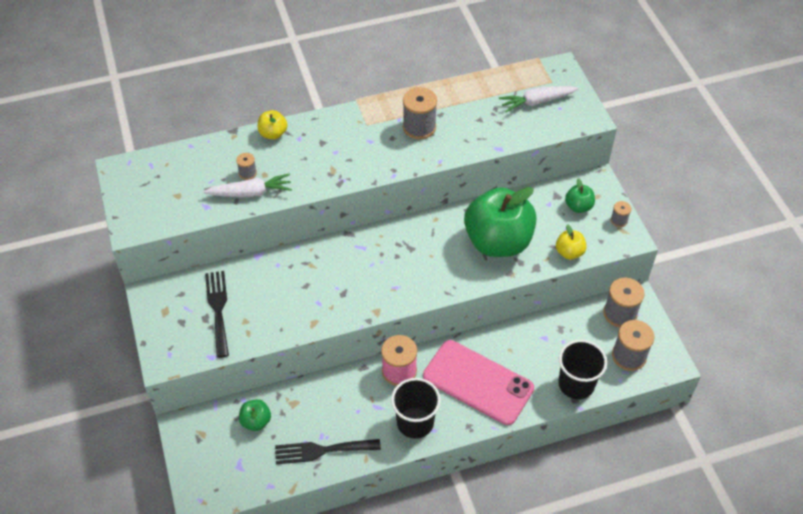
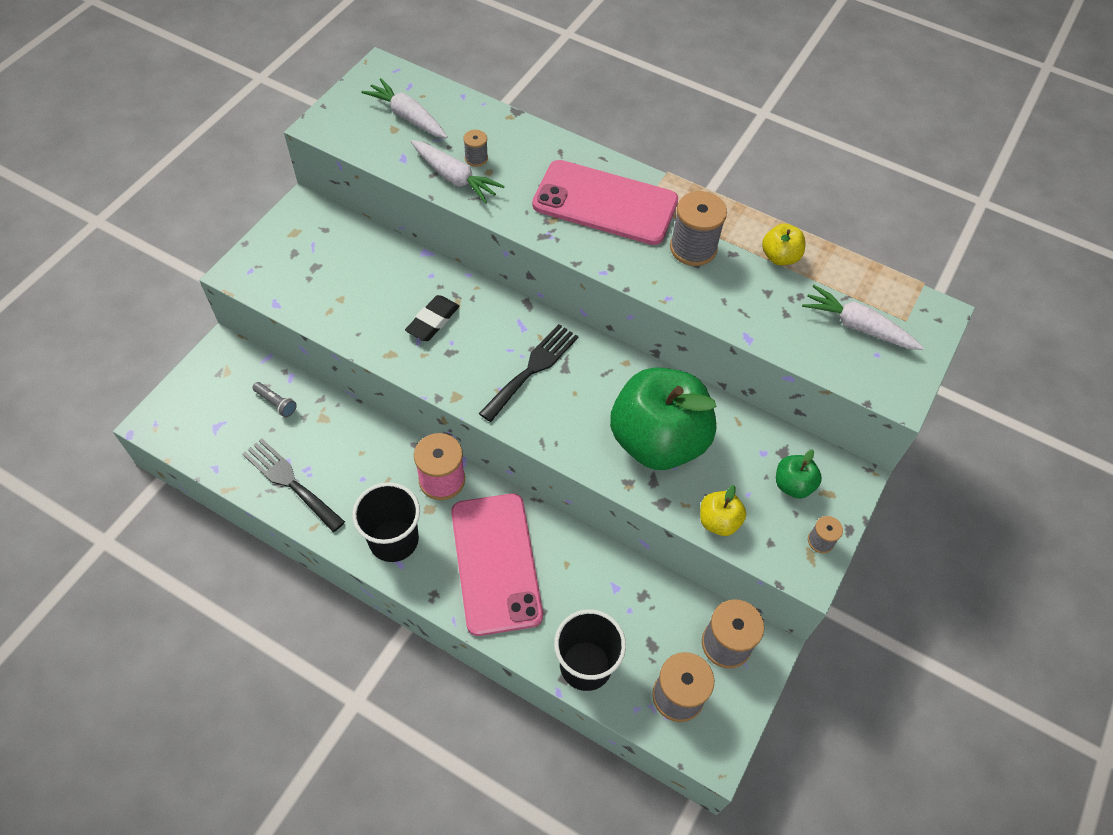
camera: 45 degrees right, 5 degrees up
(176, 182) = (408, 117): none -> white carrot
(218, 309) = (334, 269): black fork -> black fork (532, 369)
(256, 421) = (276, 403): green apple -> grey flashlight
(273, 134) = (546, 142): yellow apple -> yellow apple (779, 257)
(312, 286) = (433, 321): none -> black eraser
(347, 140) = (605, 203): none -> pink phone

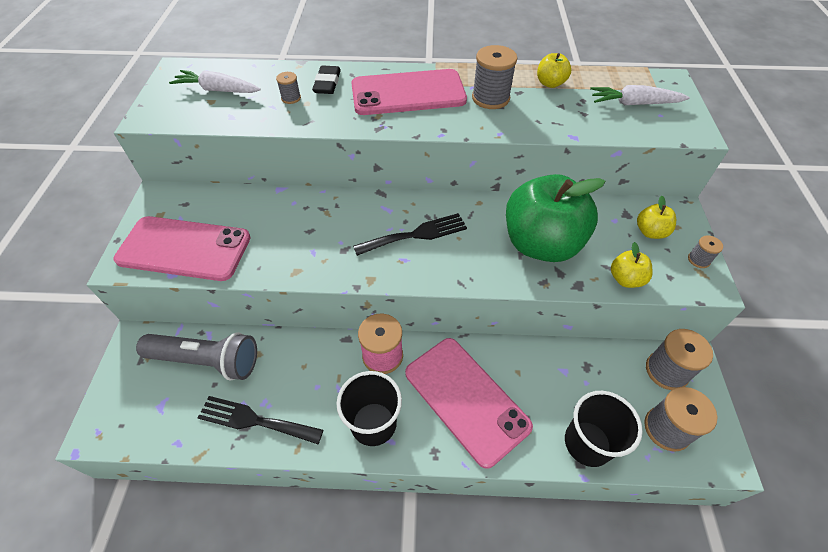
camera: 25 degrees left, 5 degrees down
(276, 403) = (207, 361): grey flashlight -> grey flashlight, size x2.45
(300, 281) = (184, 249): none -> pink phone
(433, 321) = (316, 233): black eraser -> black eraser (327, 83)
(454, 177) = (282, 115): white carrot -> none
(532, 369) = (416, 235): black fork -> black fork turned 60 degrees clockwise
(793, 485) = (650, 232): green apple -> yellow apple

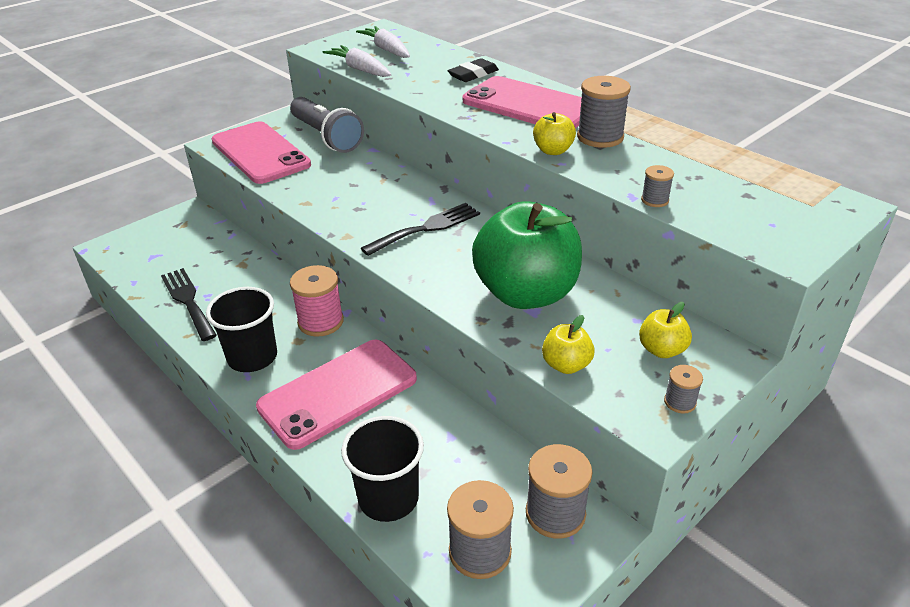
camera: 45 degrees right, 15 degrees down
(207, 361) = (210, 249): grey flashlight -> grey flashlight (326, 137)
(291, 98) = (429, 73): grey spool -> grey spool (655, 200)
(416, 235) = (426, 228): black fork -> black fork turned 60 degrees counterclockwise
(466, 399) = (338, 392): pink phone -> pink phone turned 45 degrees clockwise
(550, 83) = (686, 151): yellow apple -> yellow apple (553, 151)
(634, 104) = (756, 203): white carrot -> white carrot (360, 69)

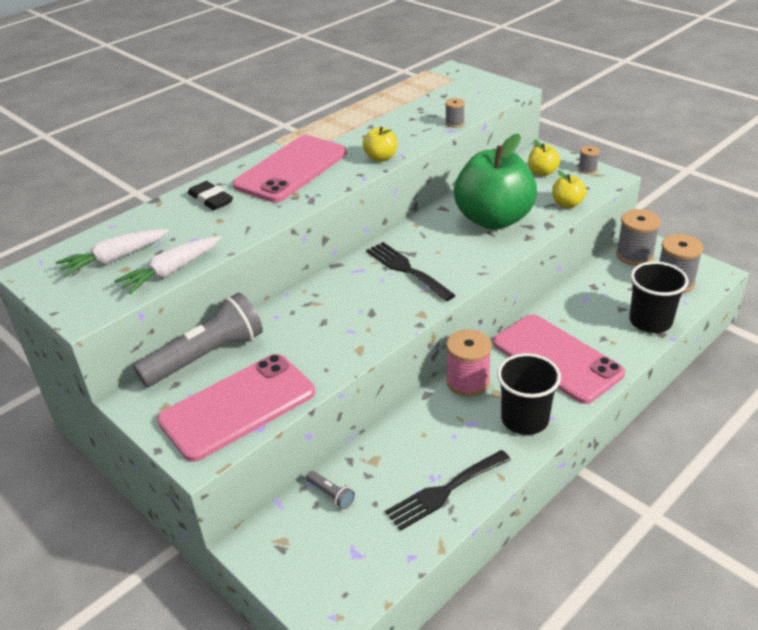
camera: 90 degrees left, 0 degrees up
(215, 244) = (331, 495): none -> grey flashlight
(600, 137) = (358, 139): grey spool -> none

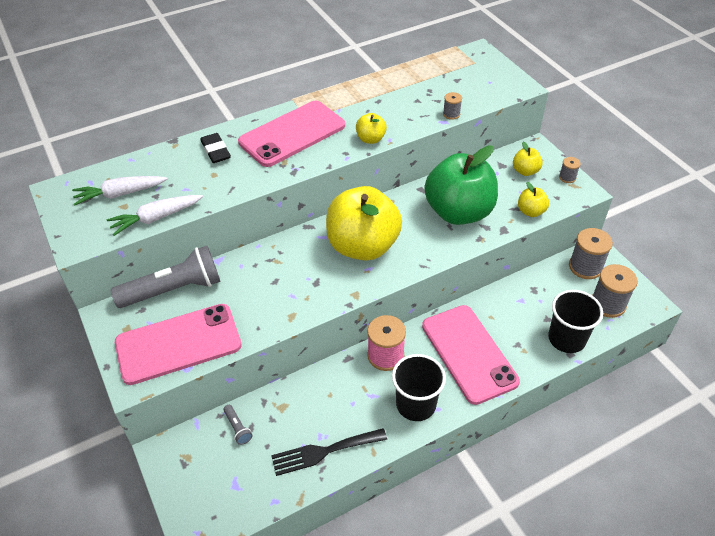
camera: 15 degrees right, 10 degrees up
(406, 269) = (363, 246): black fork -> yellow apple

